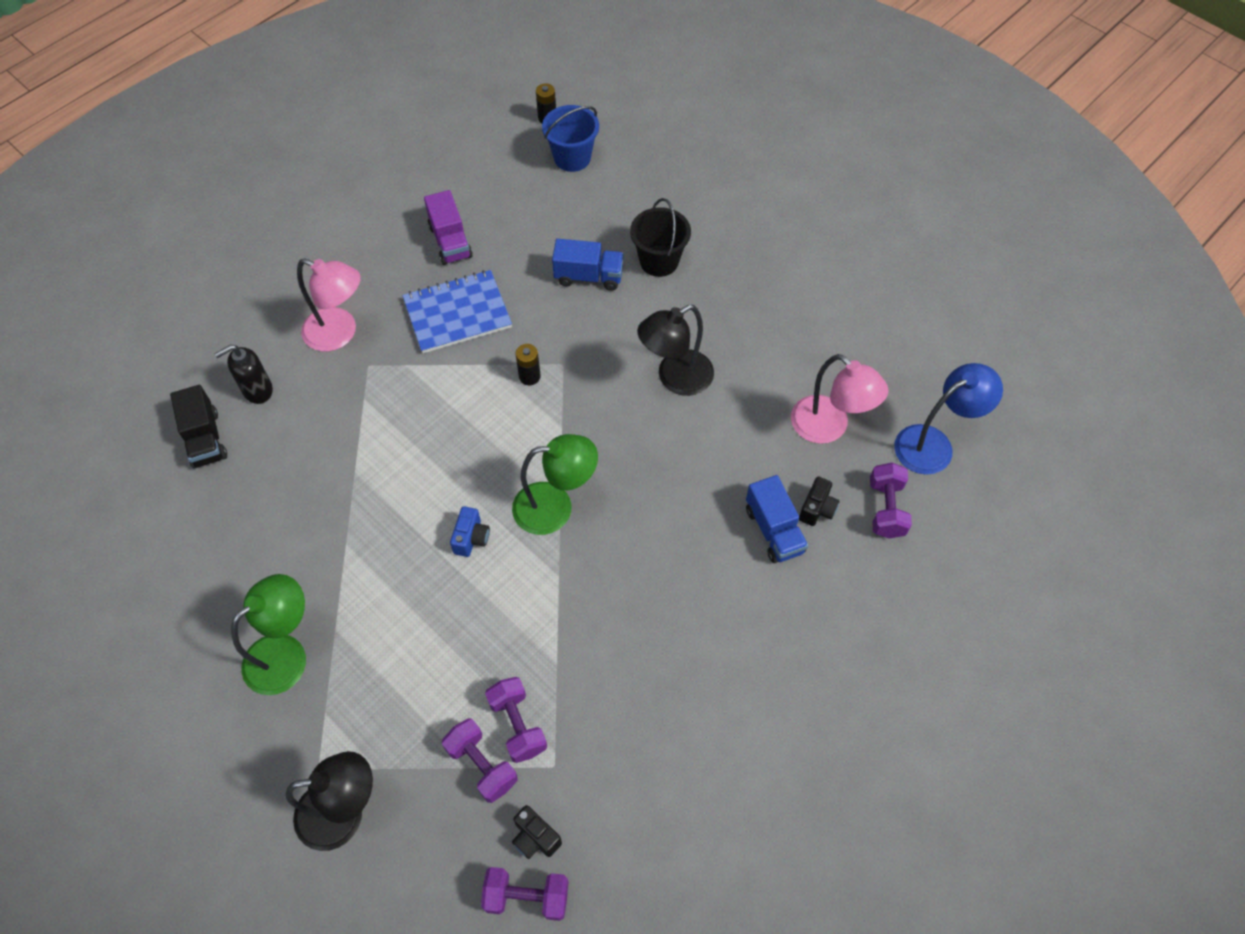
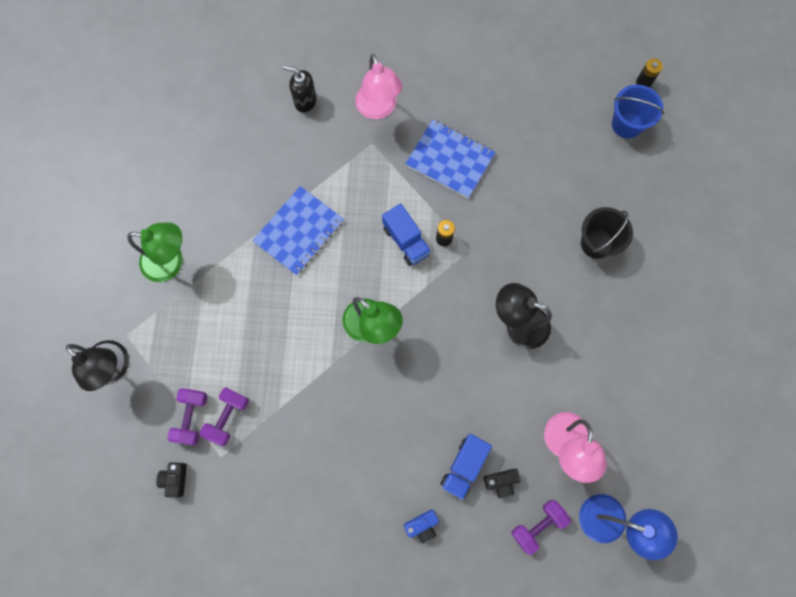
camera: 50 degrees right, 15 degrees up
(205, 439) = (254, 104): black truck -> none
(388, 499) = (299, 232): none -> blue notebook
(450, 241) = (496, 110): purple truck -> none
(471, 538) = (314, 297): blue camera -> blue camera (422, 525)
(527, 897) = (142, 501): purple dumbbell -> none
(588, 276) = (545, 211): blue truck -> blue truck (406, 241)

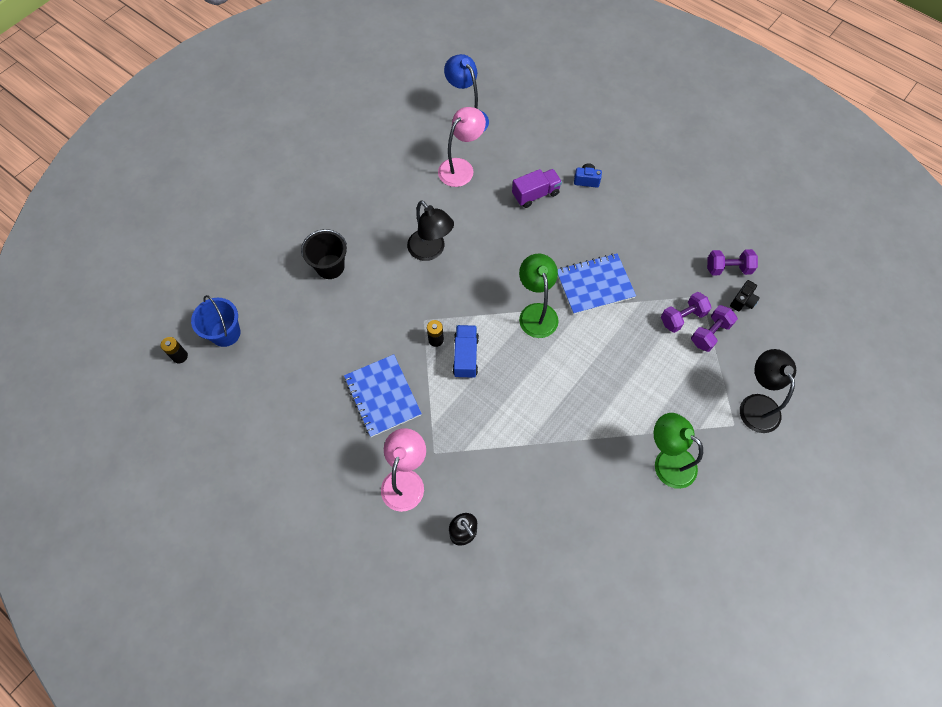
camera: 145 degrees left, 10 degrees down
(299, 232) = (545, 418): blue notebook -> blue notebook (594, 285)
(464, 466) = (535, 194): blue truck -> purple truck
(501, 482) = (518, 173): black camera -> none
(537, 525) = (513, 140): purple dumbbell -> purple dumbbell (728, 268)

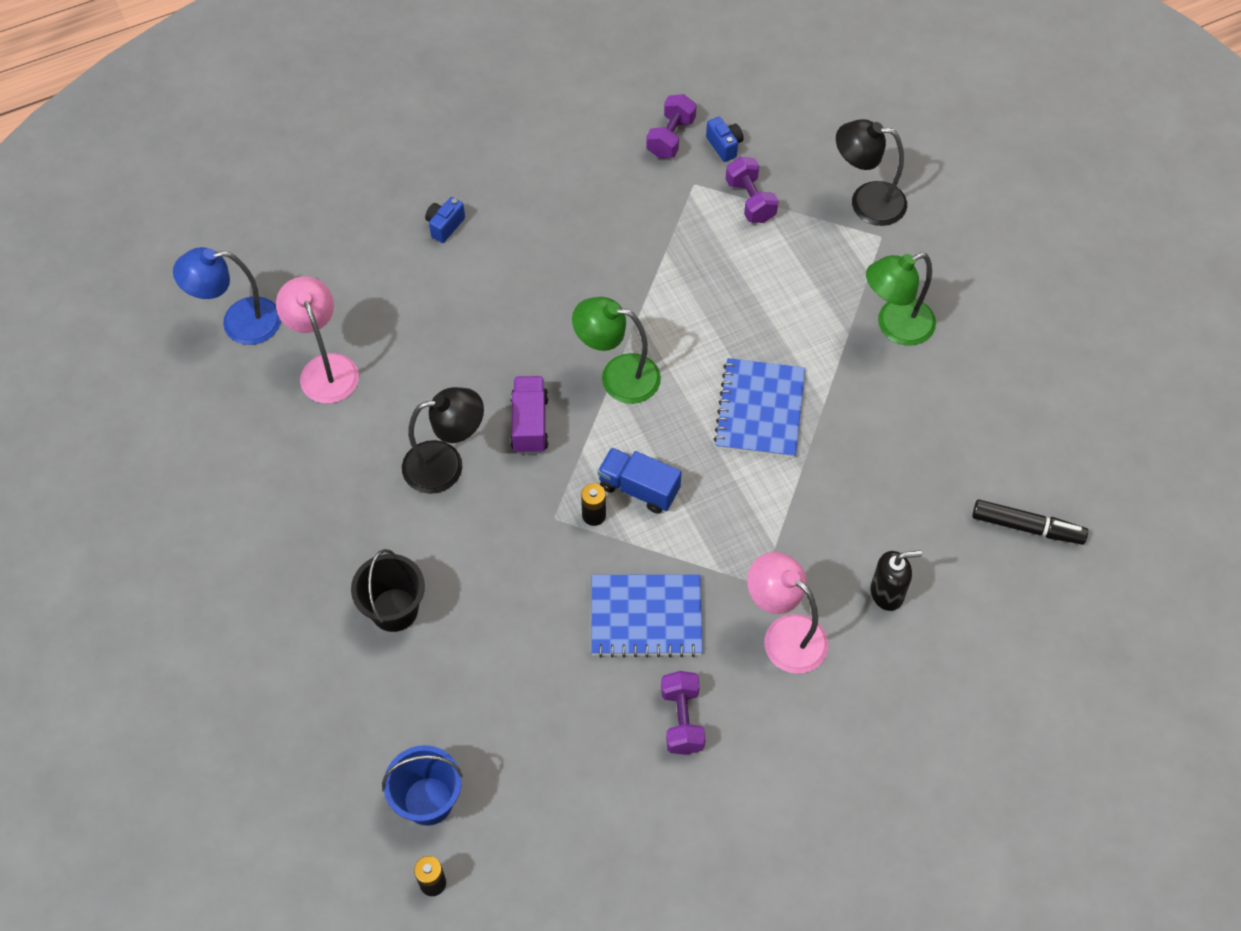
camera: 65 degrees left, 5 degrees down
(535, 194) = (430, 295): purple truck -> purple truck (530, 424)
(557, 610) = (1027, 527): none -> black marker
(594, 285) = (613, 291): blue notebook -> blue notebook (760, 410)
(682, 317) = (713, 218): purple dumbbell -> purple dumbbell (682, 720)
(742, 301) = (724, 146): black camera -> blue camera

